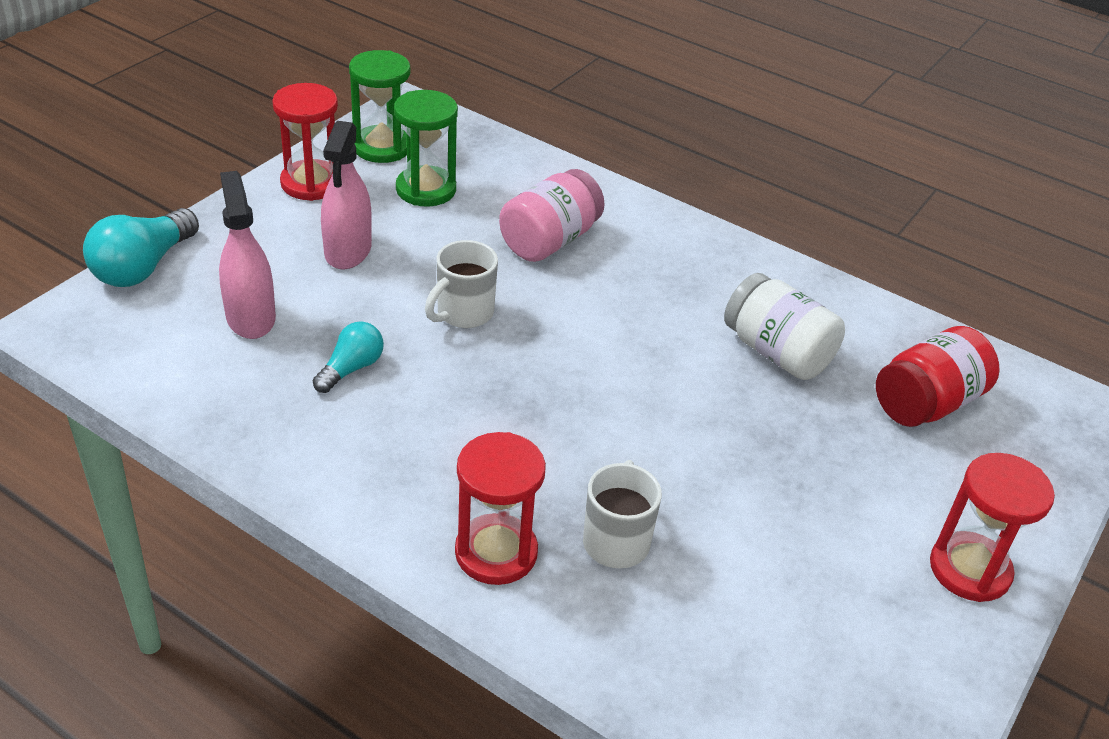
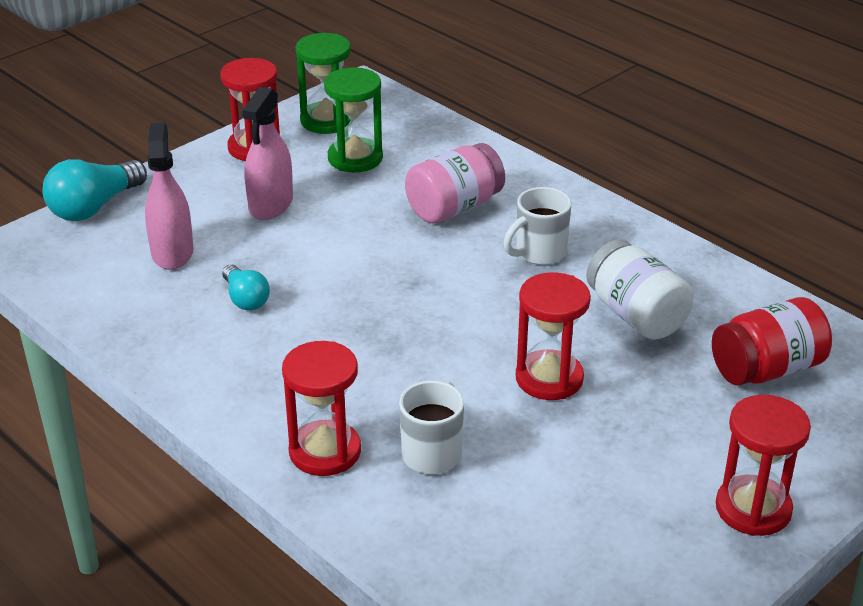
camera: 15 degrees right, 5 degrees down
(351, 368) = (245, 299): turquoise light bulb -> turquoise light bulb turned 105 degrees clockwise
(463, 313) = (356, 262): white mug -> white mug (539, 253)
(712, 436) = (549, 378): none -> red hourglass

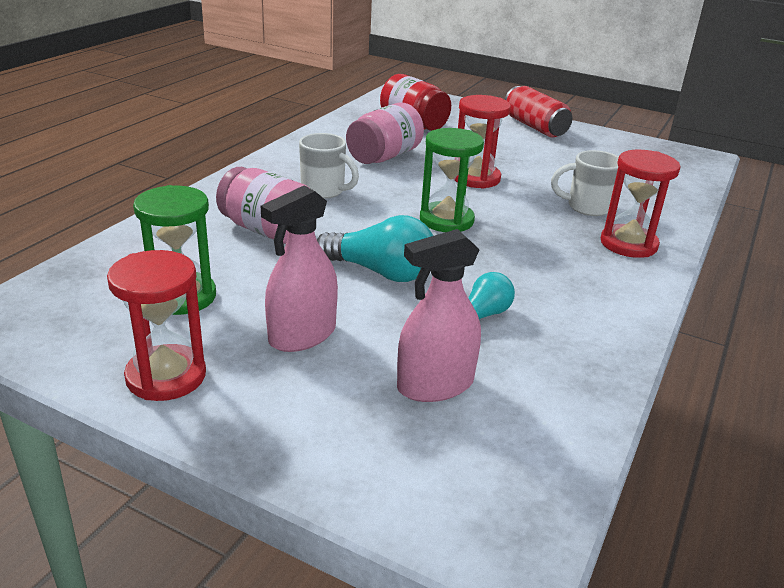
camera: 110 degrees left, 5 degrees down
(94, 207) = (370, 493): turquoise light bulb -> turquoise light bulb (380, 272)
(271, 205) = (302, 335): pink spray bottle -> pink spray bottle turned 135 degrees clockwise
(326, 121) = (86, 332): green hourglass -> green hourglass (446, 220)
(636, 315) = (384, 157): white jar -> pink jar
(753, 509) = (535, 127): red hourglass -> red can

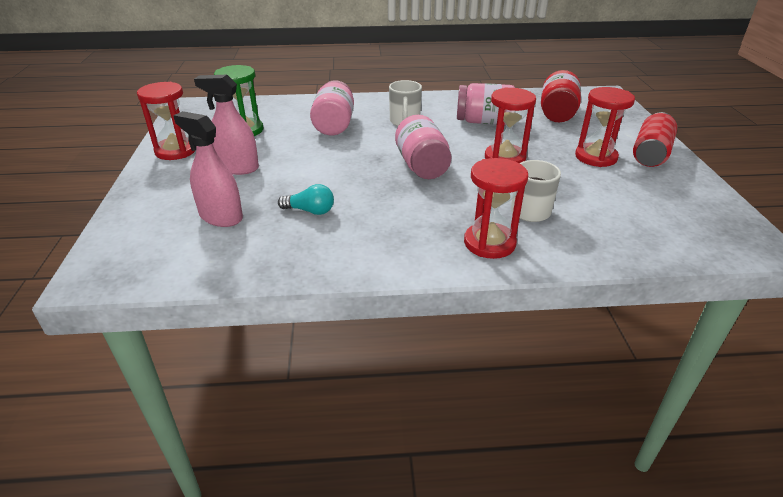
camera: 60 degrees right, 5 degrees up
(380, 272) = (326, 167): turquoise light bulb -> none
(446, 220) = (422, 166): green hourglass -> pink jar
(518, 146) = (596, 157): none -> red hourglass

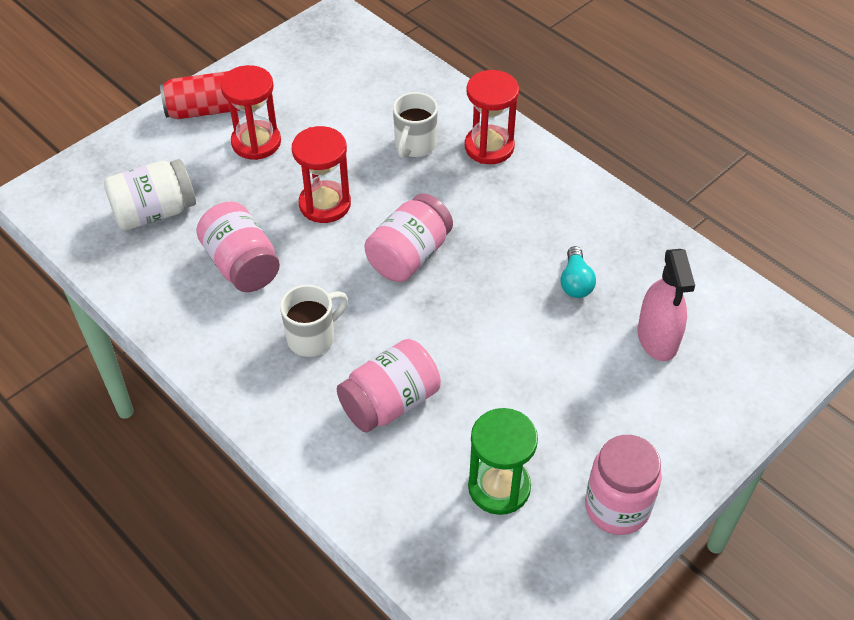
camera: 130 degrees left, 15 degrees up
(176, 151) = (617, 507): red hourglass -> pink jar
(237, 168) = (578, 407): pink spray bottle -> none
(310, 211) = (575, 282): turquoise light bulb -> turquoise light bulb turned 150 degrees counterclockwise
(557, 114) = (154, 212): red jar -> white jar

